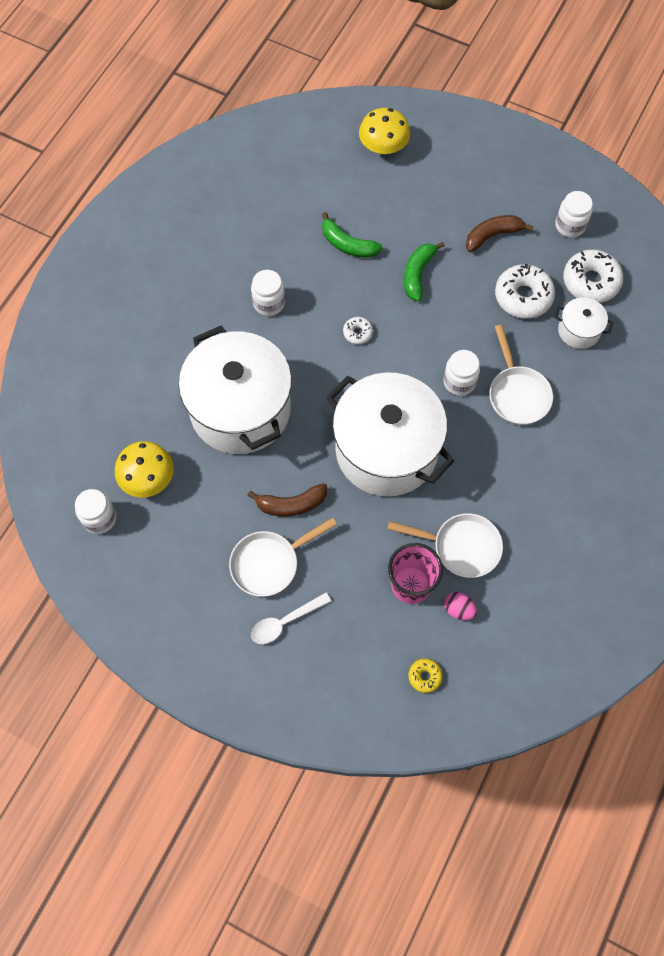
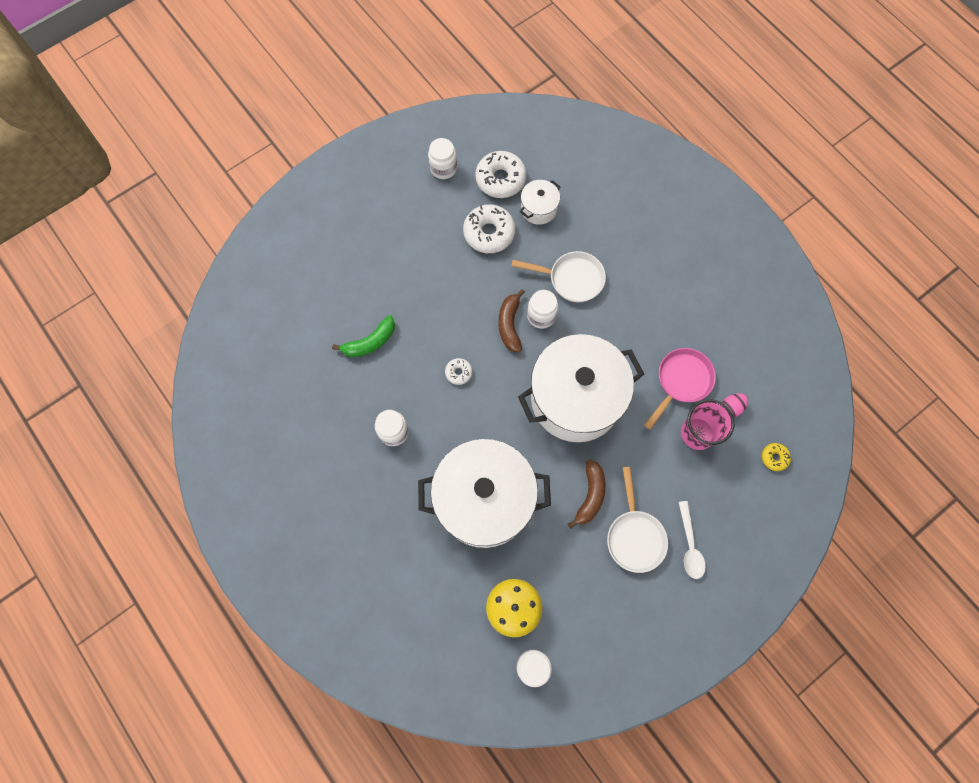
camera: 65 degrees left, 5 degrees up
(383, 146) = (289, 269): yellow mushroom -> none
(418, 274) = (428, 300): green banana -> none
(461, 547) = (681, 382): white pan -> pink pan
(492, 235) = (422, 228): brown banana -> brown banana (510, 324)

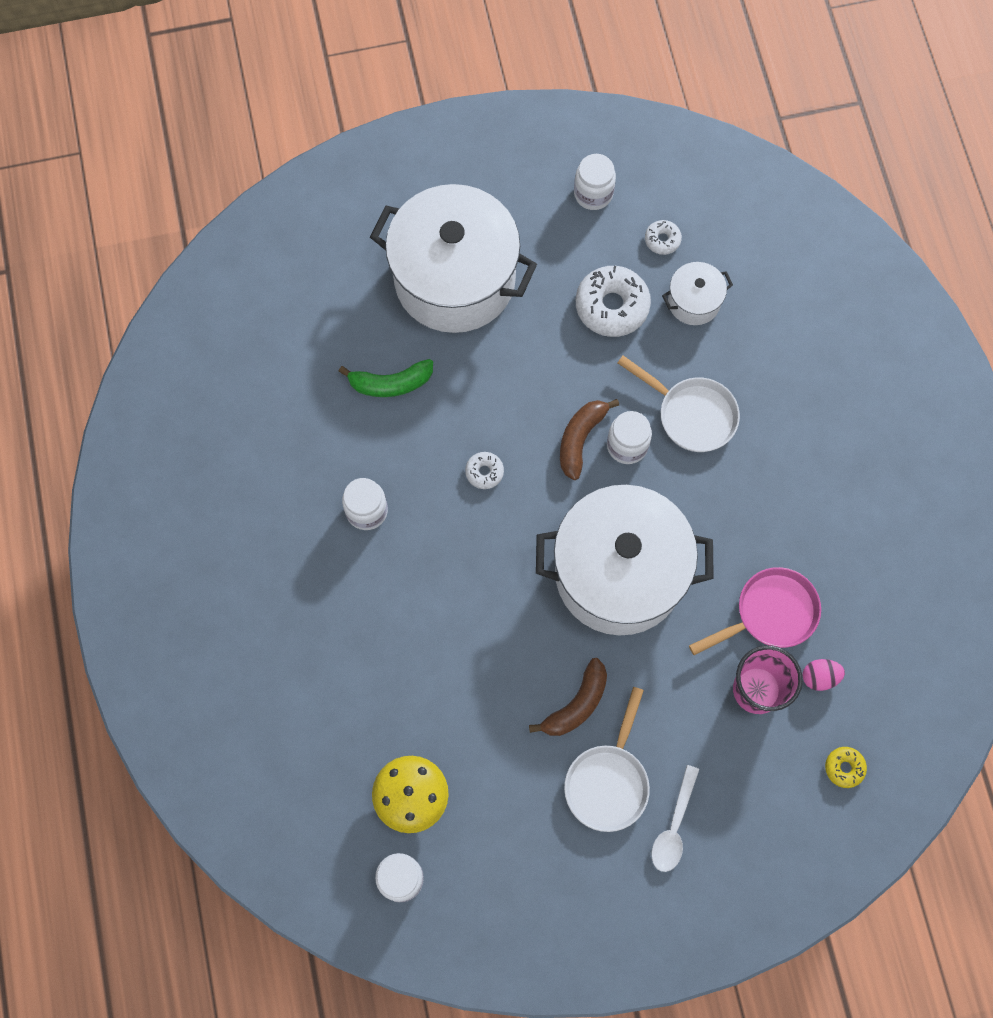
camera: 25 degrees right, 0 degrees up
(484, 500) = (439, 648): white pot -> white pot (455, 279)
(500, 179) = (662, 240): white donut -> white donut, size x0.50

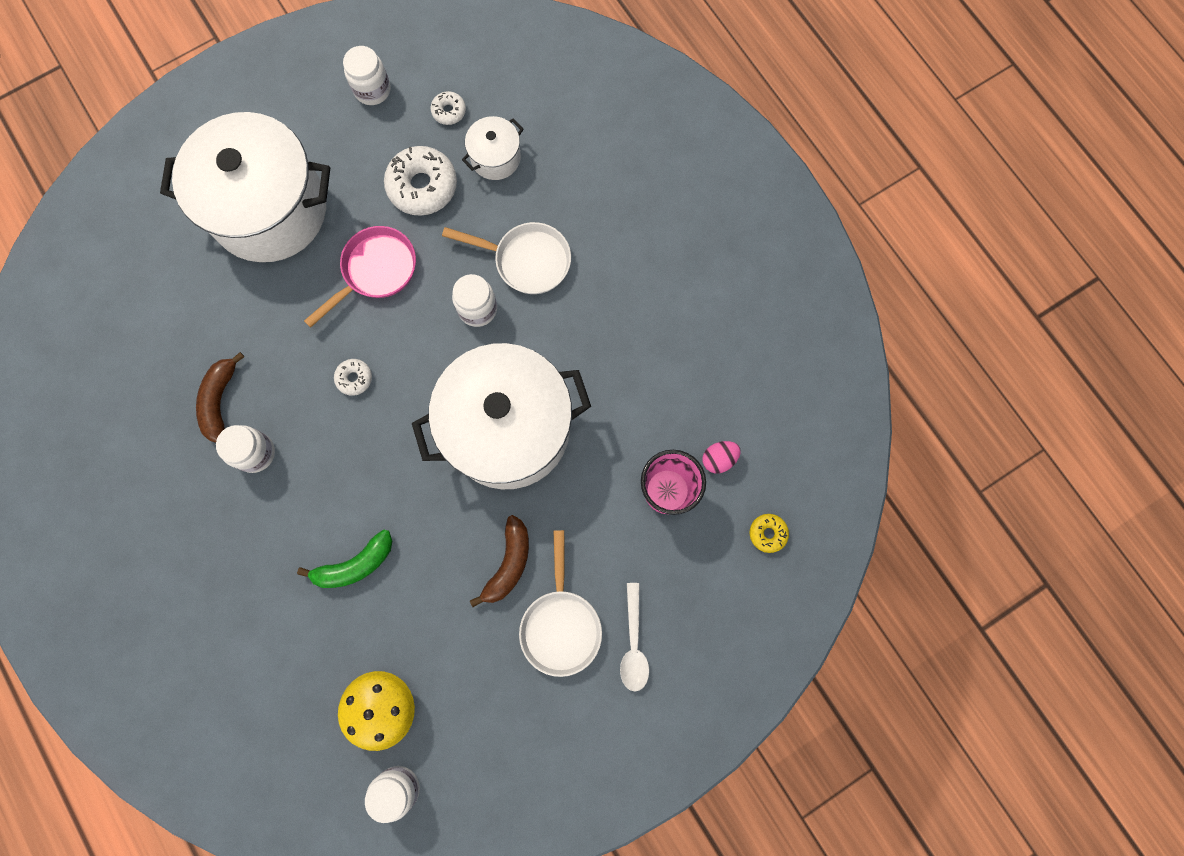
camera: 20 degrees left, 5 degrees up
(391, 383) = (240, 326): green banana -> green banana (355, 565)
(580, 439) = (433, 317): brown banana -> brown banana (220, 401)
(770, 613) = (656, 417): pink pan -> pink pan (375, 271)

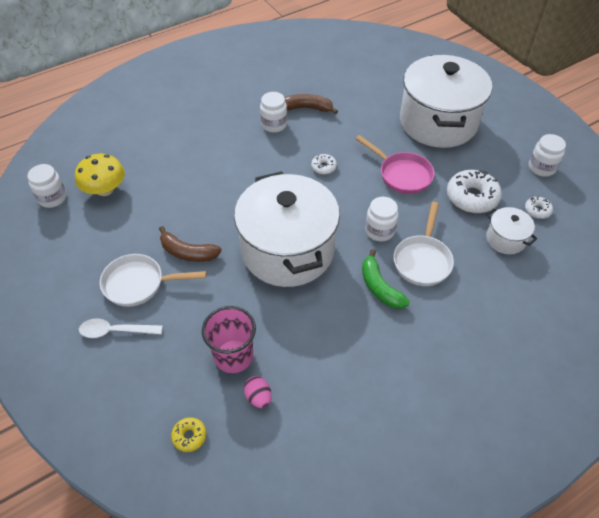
camera: 90 degrees right, 25 degrees down
(355, 565) = (198, 172): green banana -> green banana (379, 287)

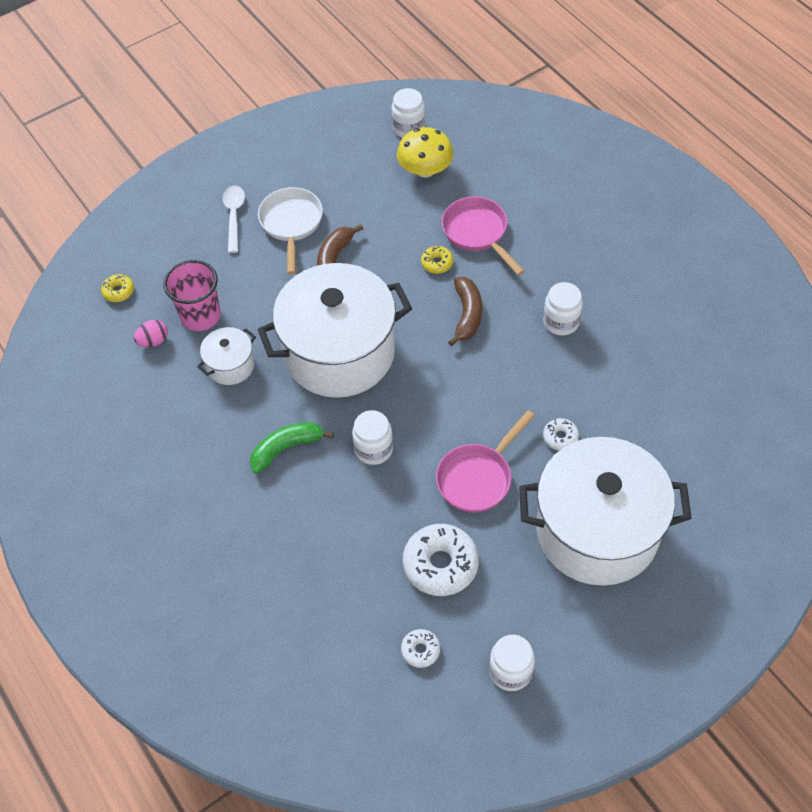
camera: 90 degrees right, 5 degrees up
(182, 162) = (477, 233): none -> pink pan
(207, 187) = (437, 263): none -> yellow donut
(307, 108) = (603, 359): brown banana -> brown banana (467, 315)
(323, 167) = (483, 384): white donut -> white donut (560, 437)
(422, 260) = (327, 496): white pan -> none
(505, 239) = (365, 600): white pot -> white pot (230, 365)

